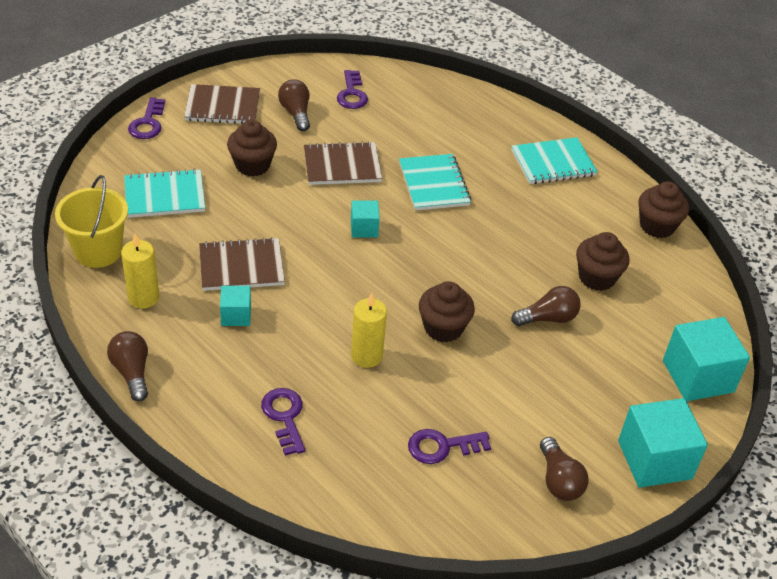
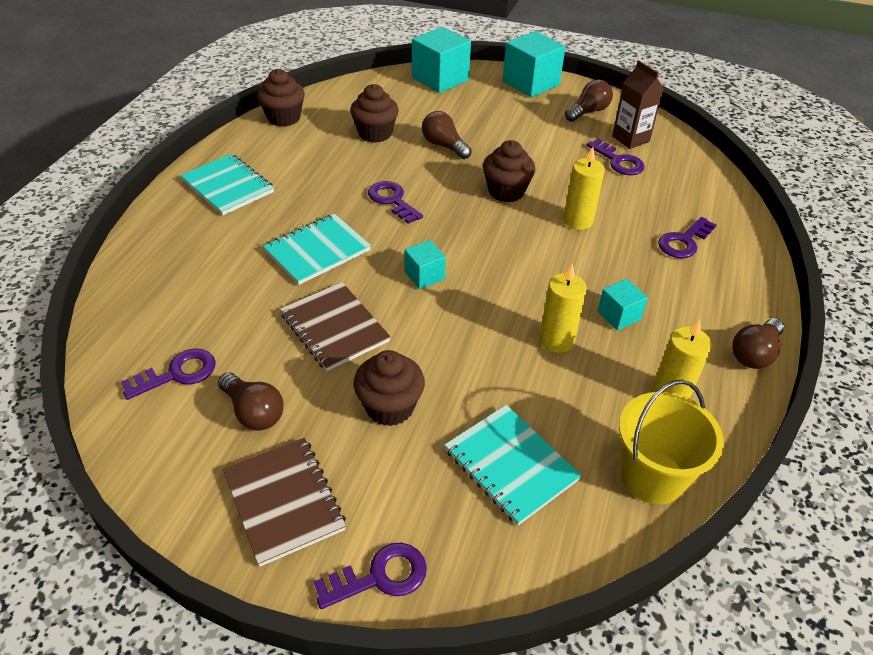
camera: 115 degrees left, 0 degrees up
(241, 266) = (556, 340): brown notebook -> yellow candle
(296, 113) = (253, 412): brown light bulb -> brown light bulb turned 90 degrees counterclockwise
(475, 248) = (392, 200): none -> purple key
(479, 486) = (630, 139): none -> brown carton

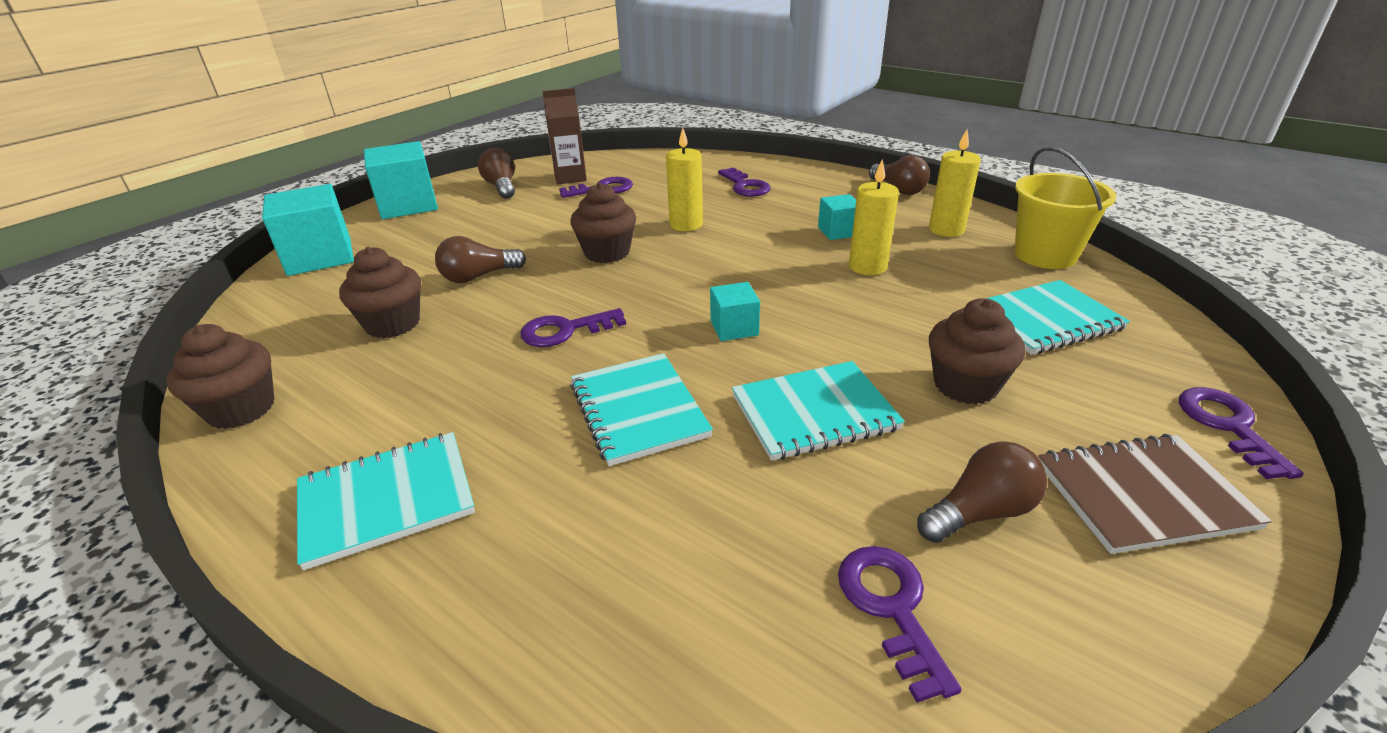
camera: 70 degrees left, 10 degrees down
(334, 328) = (814, 413): brown notebook -> turquoise notebook

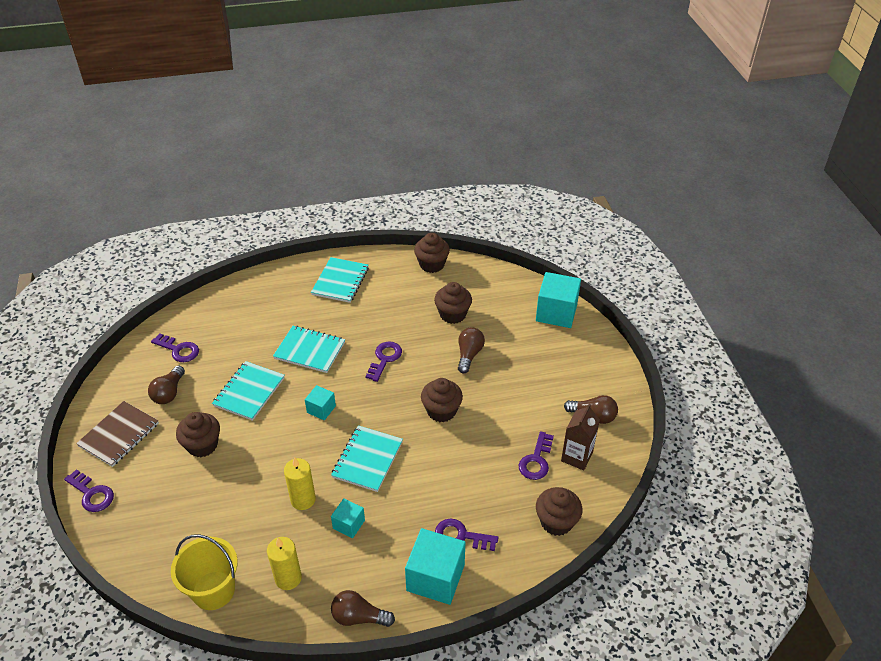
camera: 130 degrees right, 10 degrees up
(408, 205) = (603, 364): turquoise cube -> turquoise cube (435, 577)
(659, 163) = (556, 522): none -> brown cupcake
(686, 224) = (438, 464): yellow candle -> none
(1045, 320) = (188, 518): turquoise notebook -> turquoise notebook (367, 459)

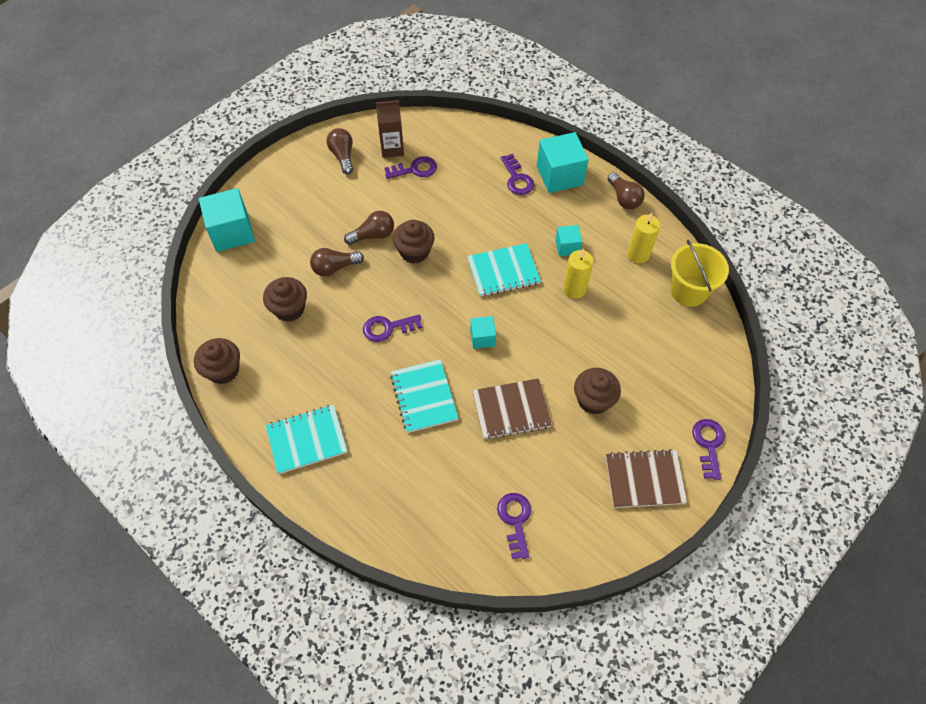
camera: 125 degrees left, 15 degrees up
(169, 392) = (568, 480): brown light bulb -> brown light bulb (373, 235)
(249, 392) = (511, 410): turquoise notebook -> brown notebook
(556, 522) = (459, 135): brown cupcake -> none

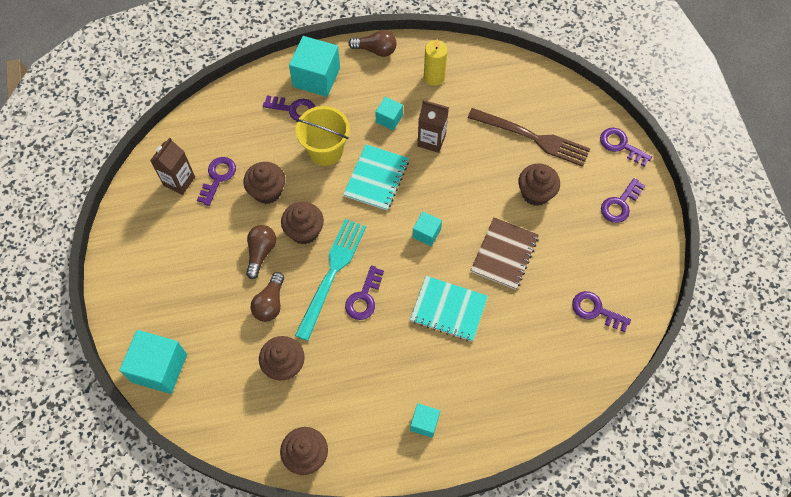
camera: 55 degrees left, 5 degrees up
(307, 440) = (424, 423): turquoise notebook -> turquoise cube
(343, 156) = (152, 225): brown light bulb -> none
(391, 293) = (332, 274): none -> turquoise fork
(429, 207) = (267, 191): none -> brown cupcake
(574, 289) = (431, 140): yellow candle -> brown carton
(644, 479) = (620, 204): brown notebook -> purple key
(648, 365) = (532, 138): none -> brown fork
(688, 291) = (491, 68): yellow bucket -> yellow bucket (325, 150)

